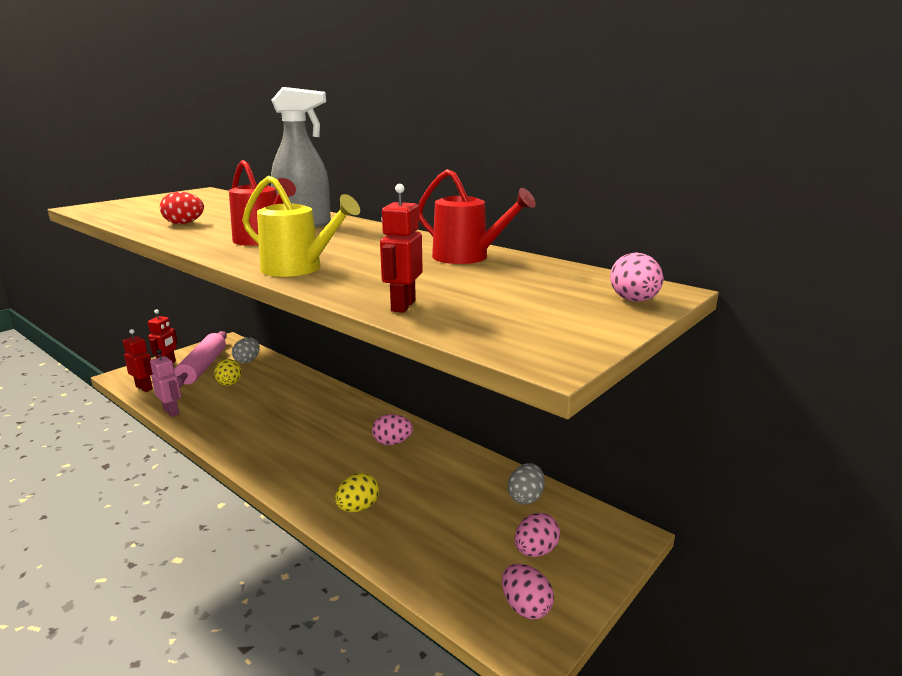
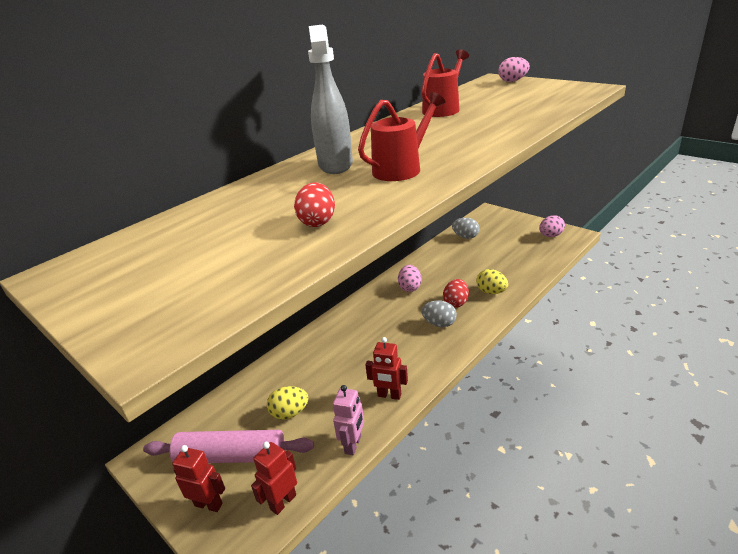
camera: 85 degrees left, 10 degrees up
(171, 412) = (353, 445): pink robot -> pink robot turned 150 degrees clockwise
(247, 361) = (225, 414): grey egg -> grey egg (439, 324)
(299, 269) = (487, 142): yellow watering can -> none
(344, 475) = (456, 303): none -> red egg
(402, 306) = (548, 111): red robot -> red robot (389, 395)
(535, 551) = (510, 234): pink egg -> none

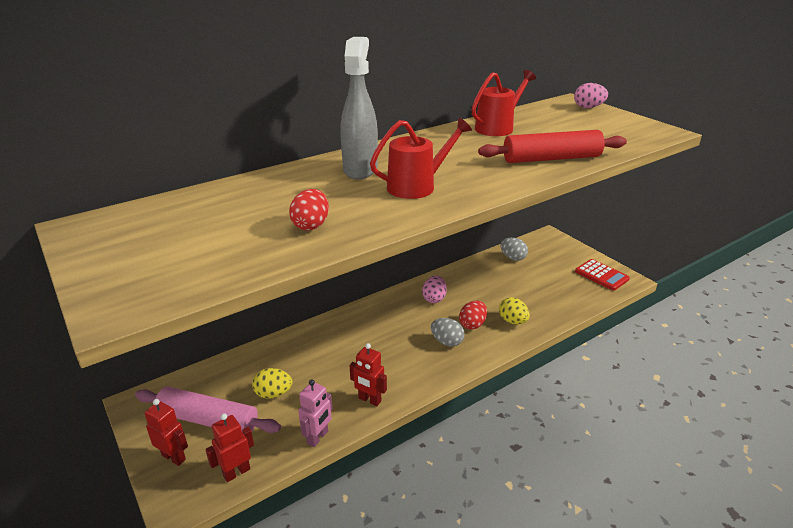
camera: 10 degrees right, 0 degrees up
(511, 124) = (551, 158): none -> red rolling pin
(550, 236) = (601, 275): pink egg -> red calculator

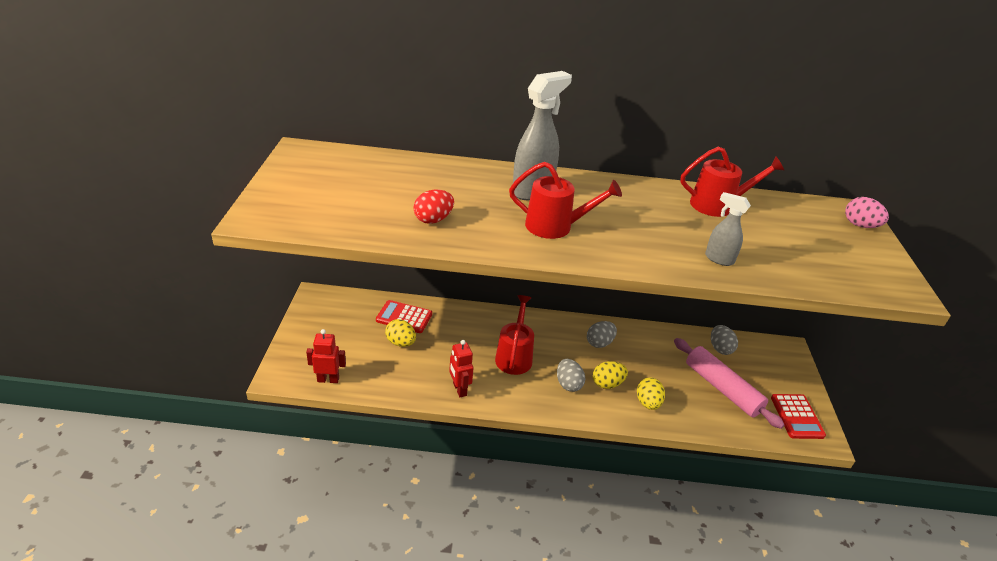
camera: 35 degrees right, 5 degrees up
(174, 457) = (304, 345): red robot -> none
(208, 420) = (345, 334): pink rolling pin -> pink rolling pin (722, 388)
(252, 370) = (404, 317): none -> red calculator
(318, 437) = (398, 392): pink robot -> none
(383, 345) = (514, 356): none -> red watering can
(434, 298) = (599, 343): pink egg -> grey egg
(472, 324) = (607, 384): red egg -> yellow egg
(551, 158) = (718, 259): red rolling pin -> grey spray bottle

